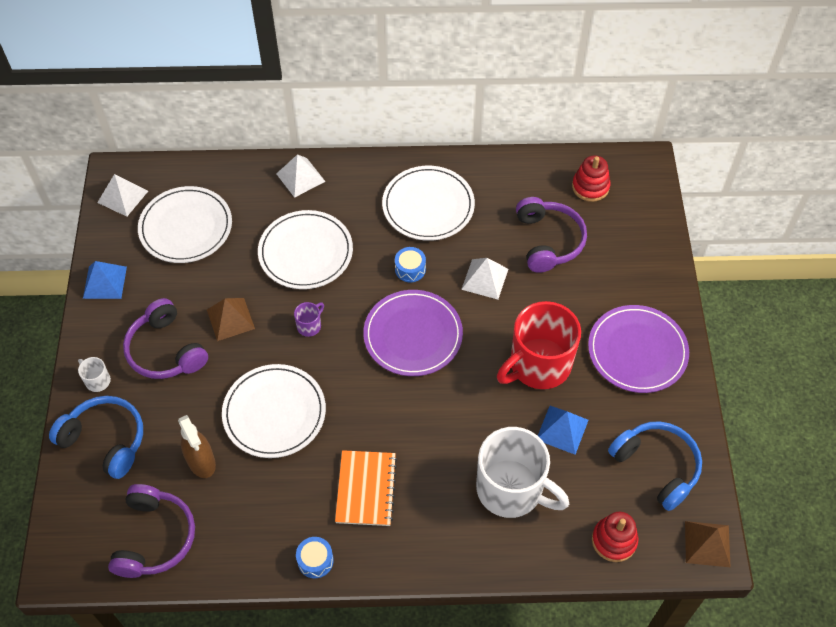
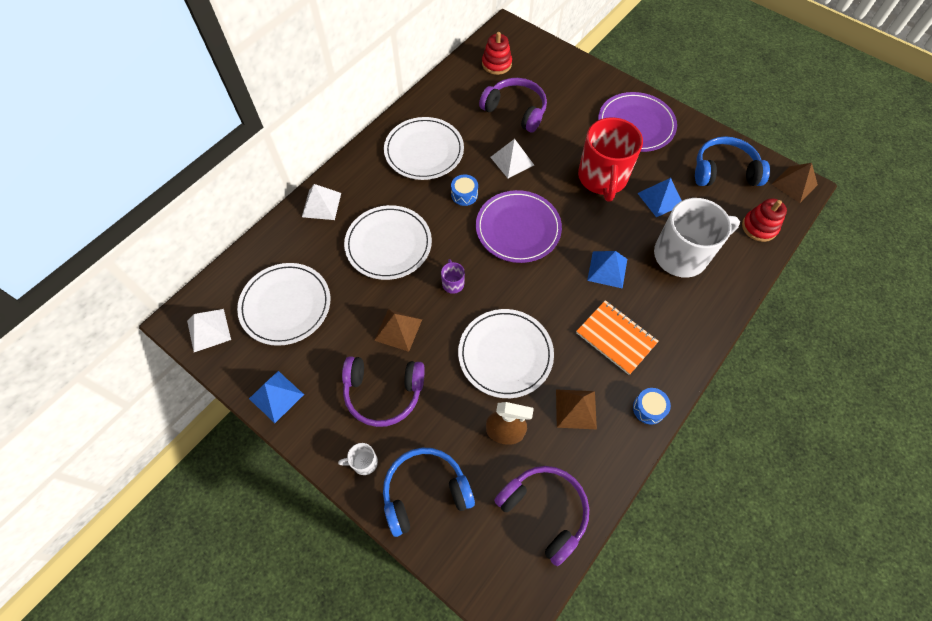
camera: 50 degrees left, 5 degrees up
(267, 502) = (576, 409): none -> brown pyramid
(434, 435) = (607, 269): none -> blue pyramid

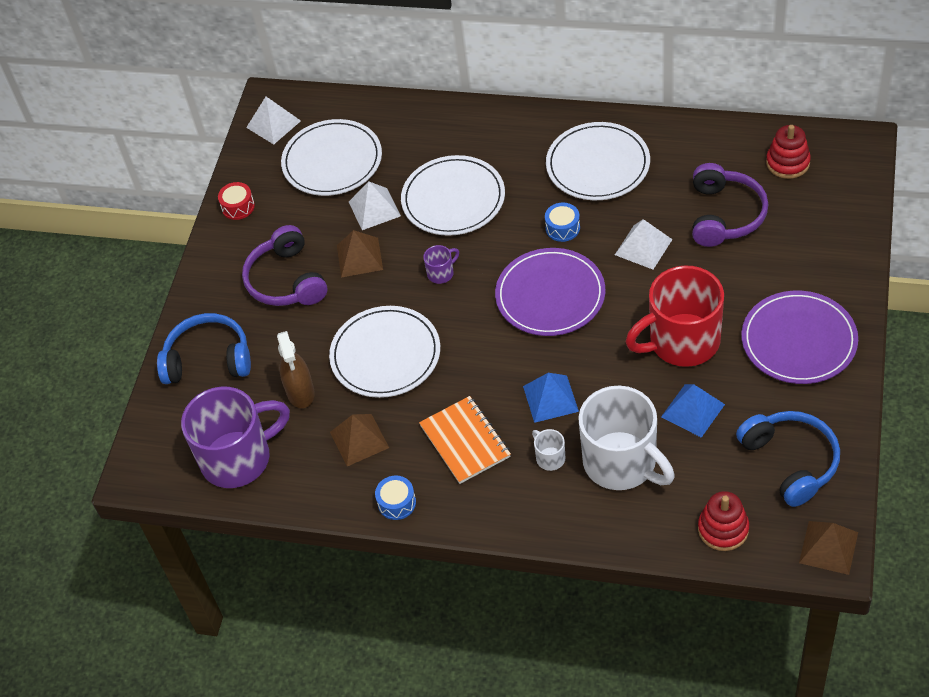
camera: 70 degrees right, 10 degrees down
(276, 396) = (238, 207): blue pyramid -> red drum
(321, 204) = (464, 122): white pyramid -> white pyramid (374, 208)
(363, 462) = (211, 301): white mug -> white mug (550, 458)
(425, 492) = (208, 360): blue headphones -> blue headphones turned 45 degrees counterclockwise
(544, 511) = (238, 458): purple headphones -> purple mug
(616, 338) = (465, 441): orange notebook -> orange notebook turned 45 degrees counterclockwise

